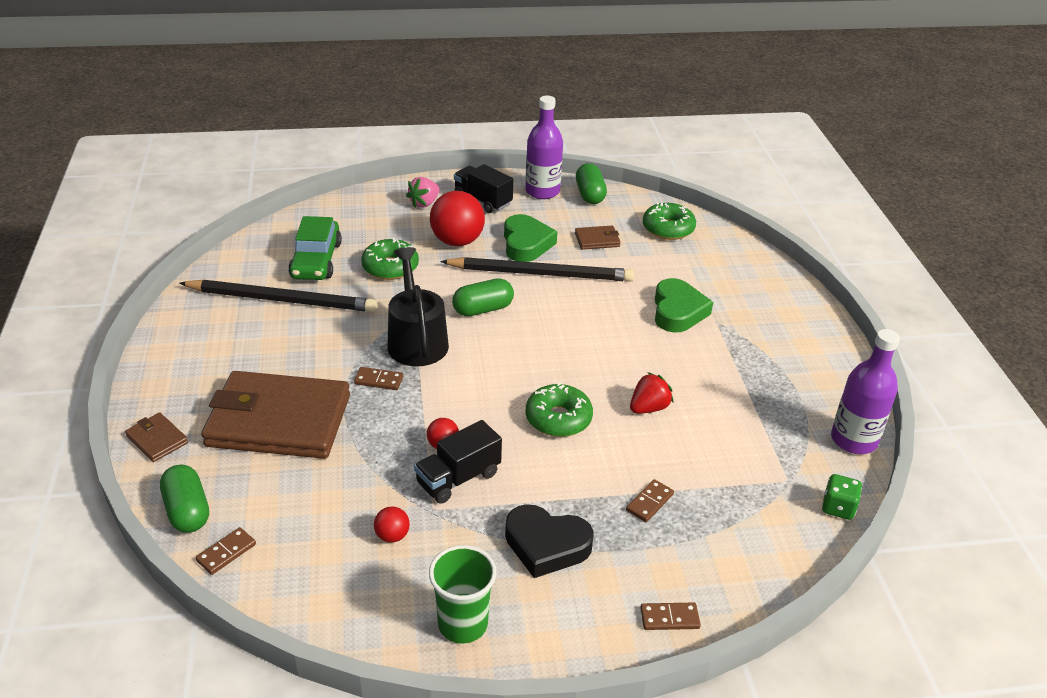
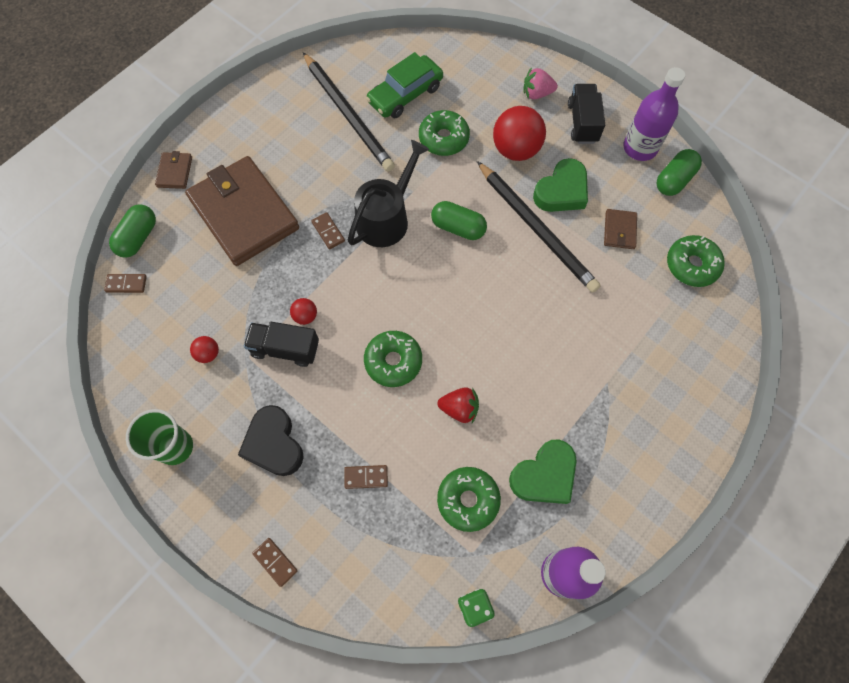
camera: 50 degrees right, 30 degrees up
(597, 240) = (619, 230): brown wallet -> brown wallet turned 60 degrees clockwise
(678, 311) = (590, 348): green heart -> green heart (544, 475)
(737, 453) = (468, 500): none -> green donut

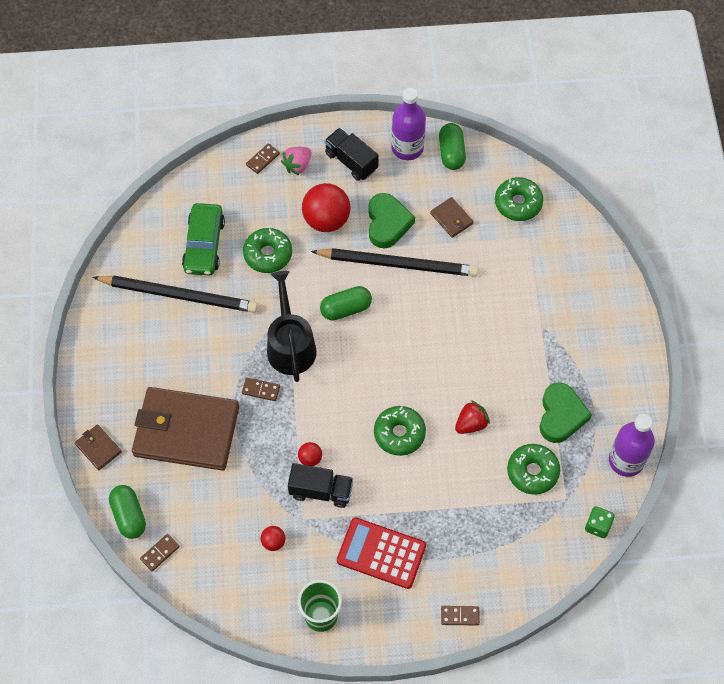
camera: 45 degrees left, 5 degrees down
(274, 444) = (381, 553): black heart -> red calculator
(285, 349) = (321, 491): black truck -> black truck turned 135 degrees counterclockwise
(366, 477) = (459, 517): brown domino -> brown domino (263, 159)

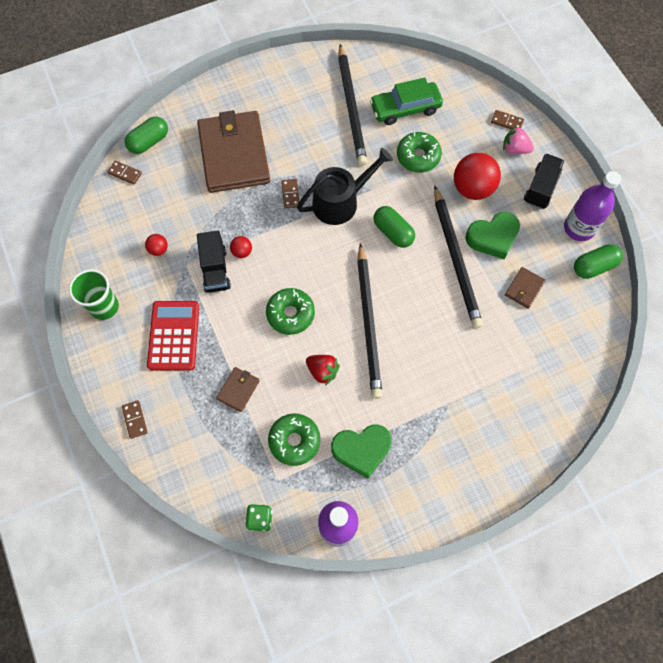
camera: 70 degrees right, 5 degrees up
(98, 448) = (198, 102): brown wallet -> brown wallet (238, 390)
(436, 365) = (369, 323): none -> black pencil
(518, 203) = (570, 342): green donut -> none

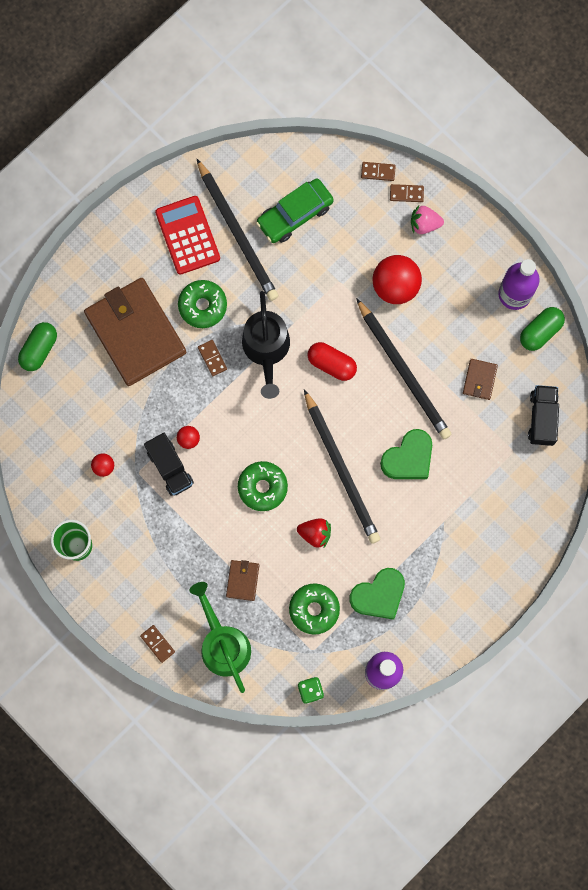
camera: 20 degrees left, 10 degrees up
(125, 173) = (30, 395): brown domino -> brown domino (378, 172)
(174, 336) = (158, 550): red calculator -> red calculator (187, 235)
(195, 442) = (223, 644): none -> green watering can
(340, 202) = (266, 349): black watering can -> black watering can turned 135 degrees clockwise
(393, 232) = (331, 364): green capsule -> red capsule
(418, 156) = (327, 268): green donut -> green donut (202, 306)
(493, 237) = (432, 334): green heart -> green heart (408, 458)
(540, 188) = (464, 261): black truck -> black truck (542, 418)

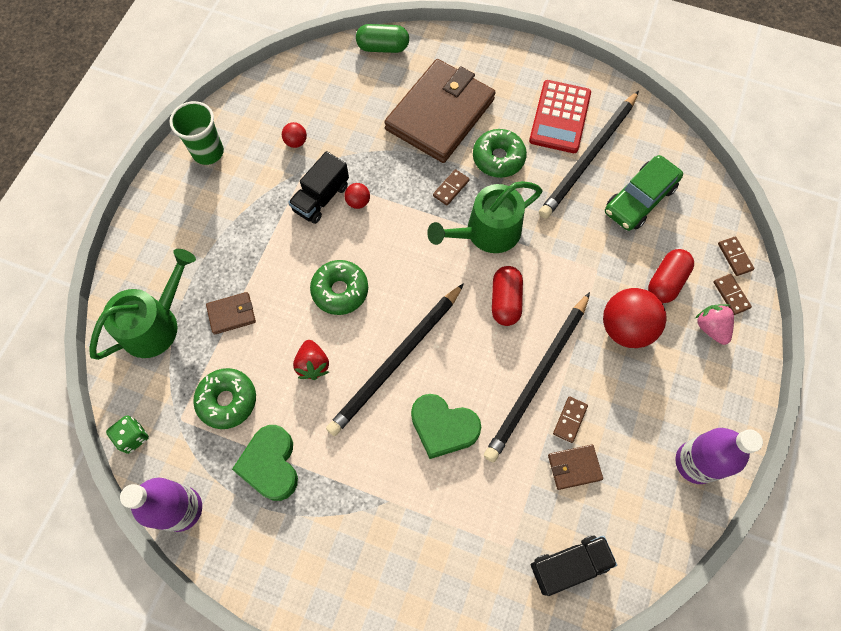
camera: 65 degrees right, 10 degrees down
(157, 643) = (134, 262): brown domino -> brown domino (570, 420)
(187, 235) = (560, 117): red calculator -> red calculator turned 150 degrees clockwise
(266, 349) = (487, 232): black watering can -> green watering can
(295, 214) = (639, 199): green car -> green car turned 75 degrees counterclockwise
(373, 235) = (666, 281): none -> red capsule
(378, 595) = (271, 464): green heart -> green heart turned 45 degrees clockwise
(540, 332) = (670, 514): green capsule -> none

